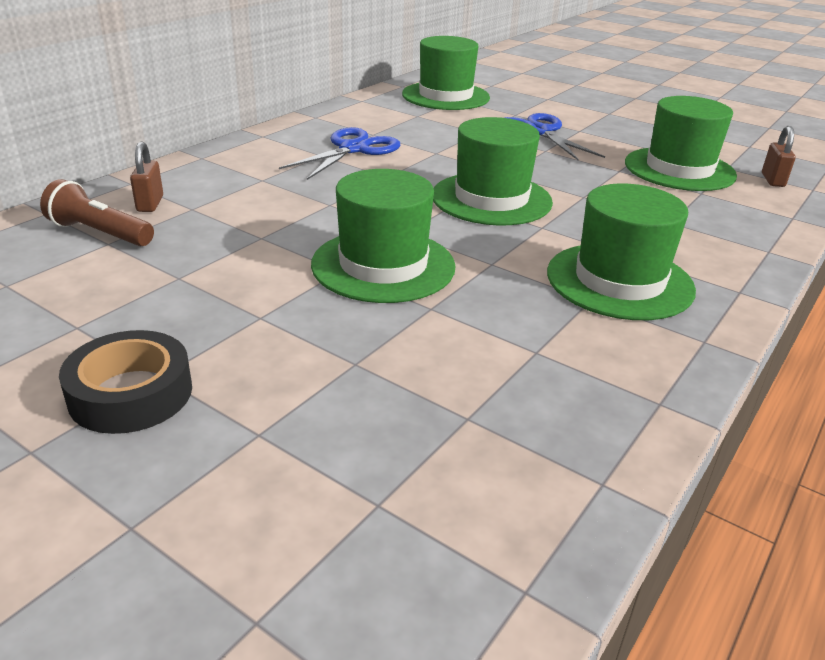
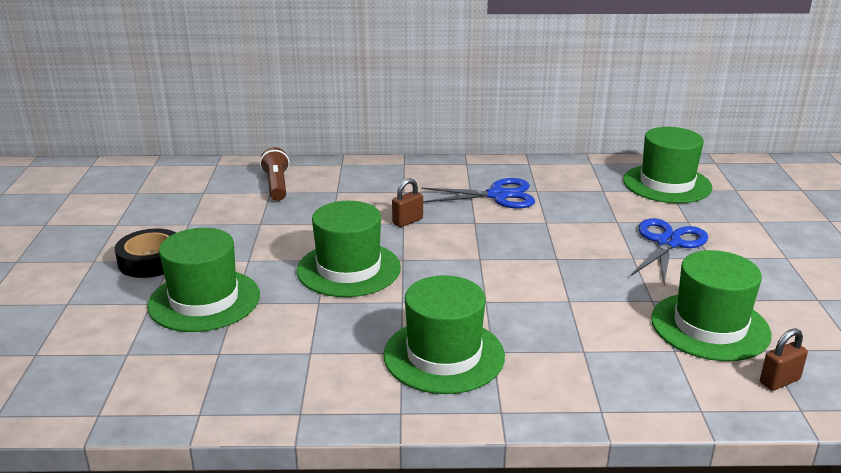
camera: 55 degrees right, 5 degrees down
(150, 204) = (325, 180): brown padlock -> brown padlock (407, 221)
(491, 199) = (500, 268): green hat -> green hat (204, 300)

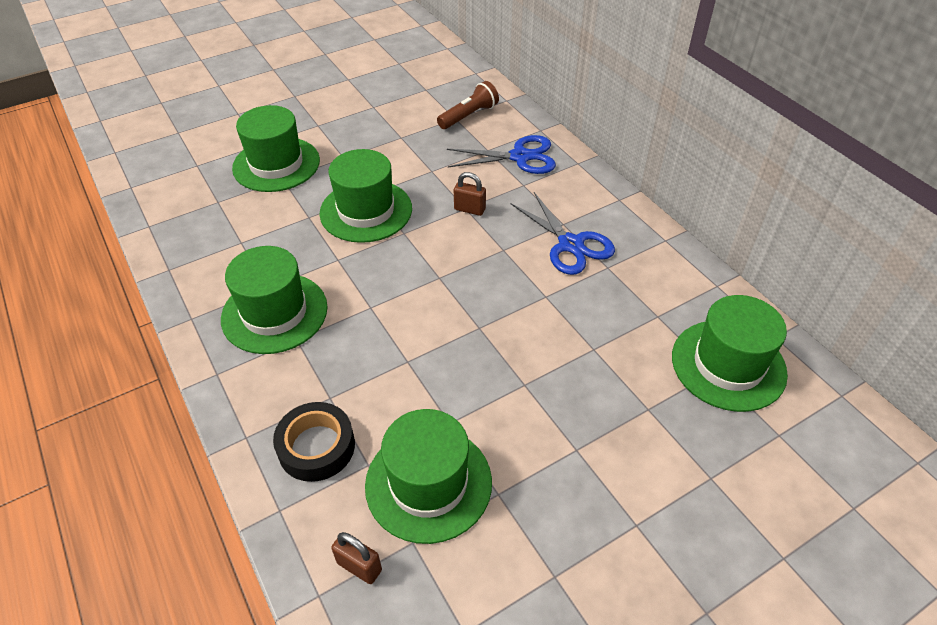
camera: 60 degrees right, 20 degrees up
(151, 261) = (311, 117): black tape -> black tape (316, 447)
(668, 243) = (580, 404): blue scissors -> blue scissors (520, 157)

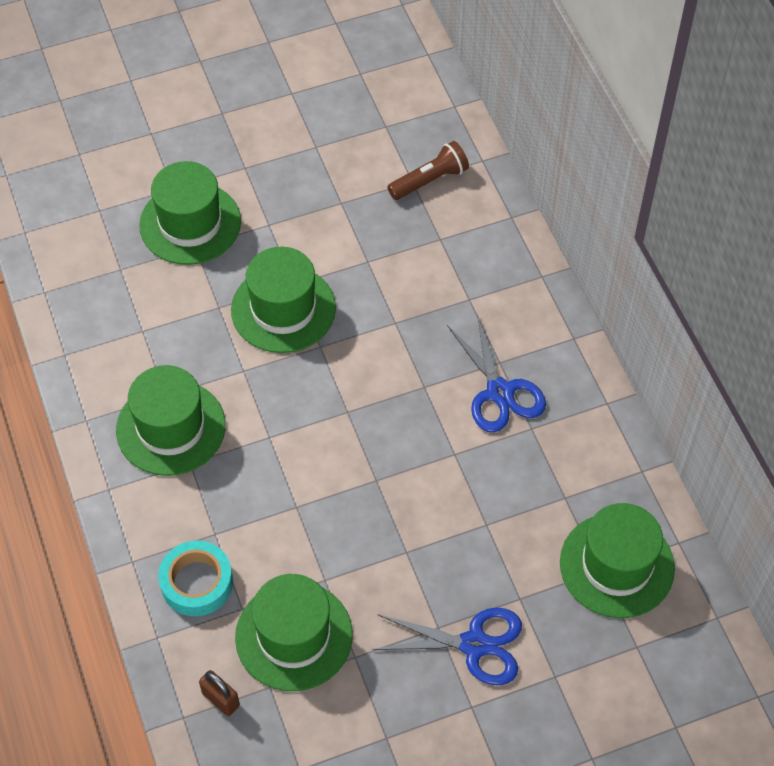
camera: 10 degrees right, 10 degrees up
(316, 447) = (197, 582): black tape -> turquoise tape
(469, 209) = (399, 325): brown padlock -> none
(520, 157) = (476, 256): blue scissors -> blue scissors (474, 645)

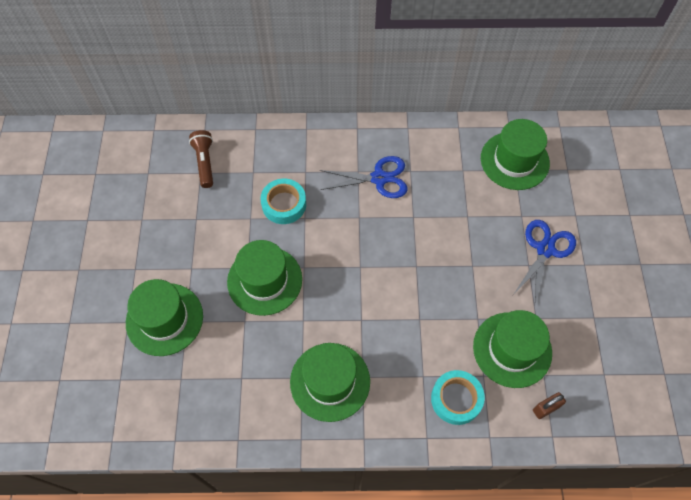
camera: 70 degrees left, 5 degrees up
(405, 291) = (284, 204): none -> turquoise tape

